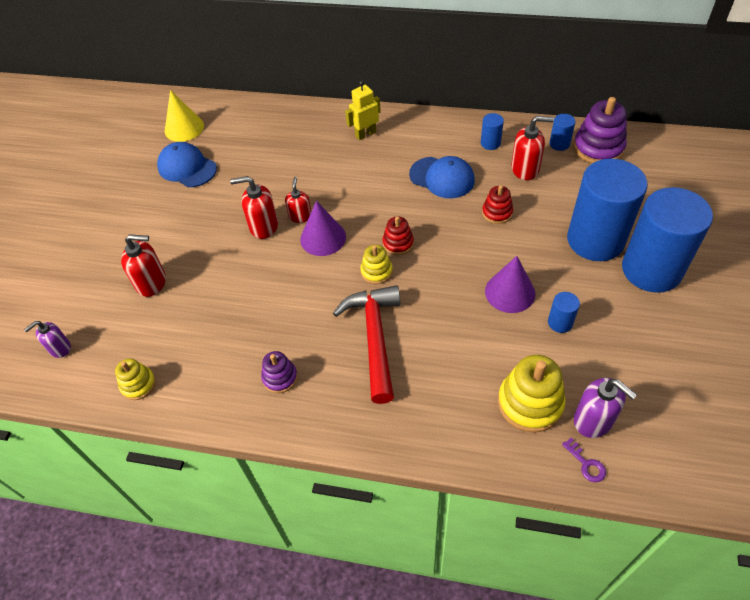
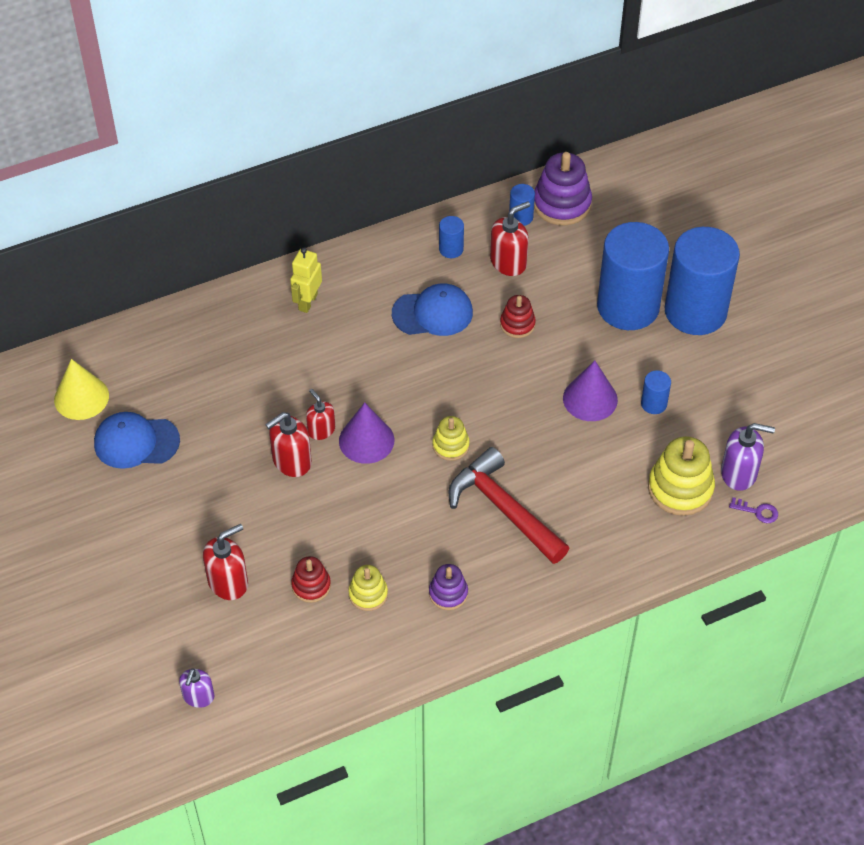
camera: 40 degrees left, 0 degrees up
(138, 384) = (317, 679): yellow stacking toy -> yellow stacking toy (368, 594)
(398, 243) = (447, 406): red stacking toy -> red stacking toy (311, 586)

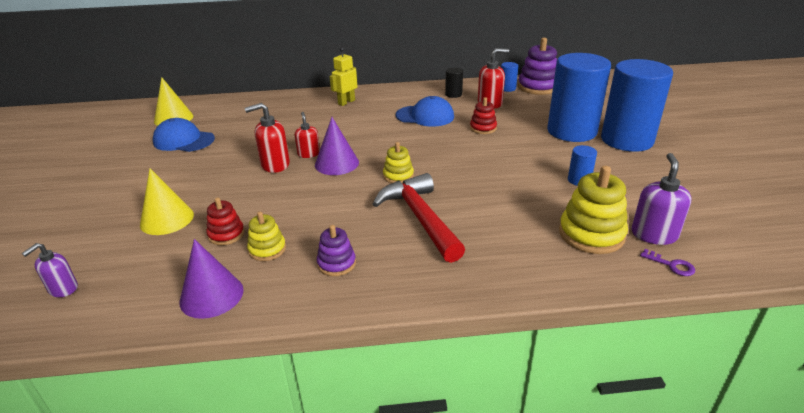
camera: 20 degrees right, 20 degrees down
(228, 582) = (167, 219): red soap dispenser -> yellow cone
(451, 249) = (453, 94): blue cylinder -> black cylinder
(590, 399) = (524, 169): purple cone -> purple cone (211, 295)
(739, 473) = (654, 234): purple soap dispenser -> purple soap dispenser turned 105 degrees counterclockwise

